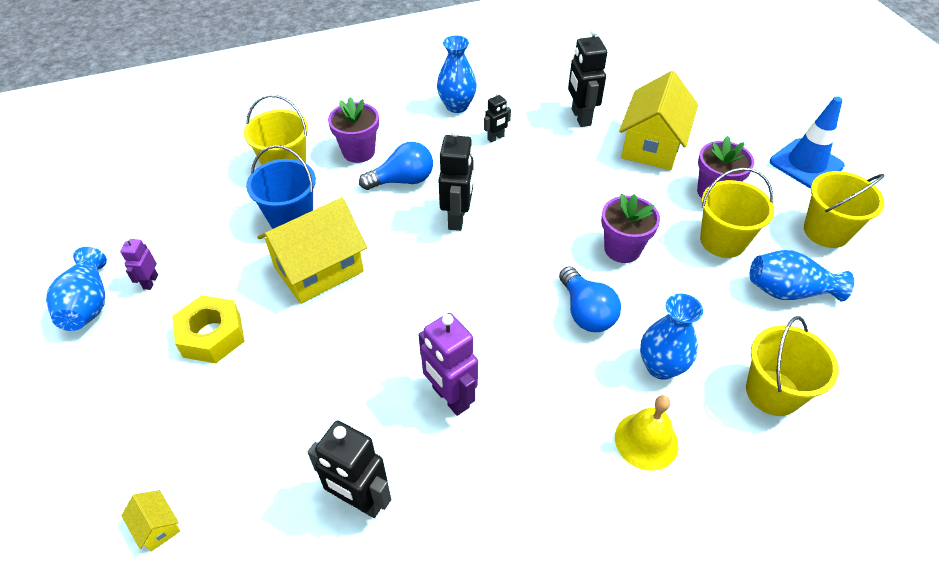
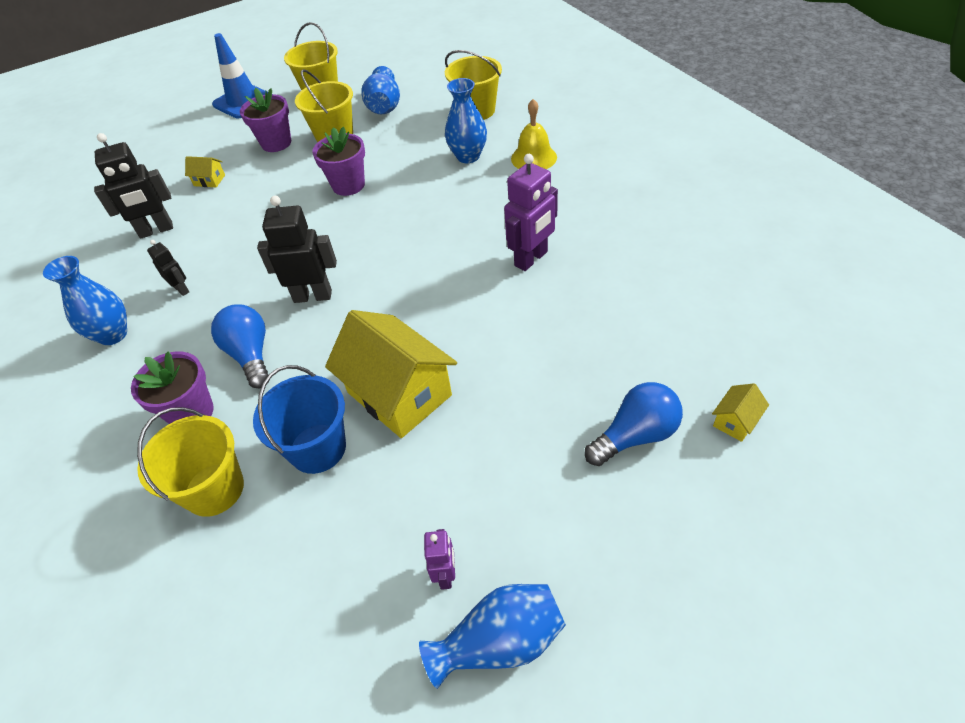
camera: 95 degrees left, 0 degrees up
(150, 282) = (446, 575): purple robot -> purple robot turned 90 degrees counterclockwise
(212, 335) = (513, 464): yellow nut -> none
(360, 501) = (645, 290): black robot -> none
(586, 312) = (423, 197): blue light bulb -> blue light bulb (635, 435)
(652, 145) = (209, 180): yellow house -> yellow house, size x0.42

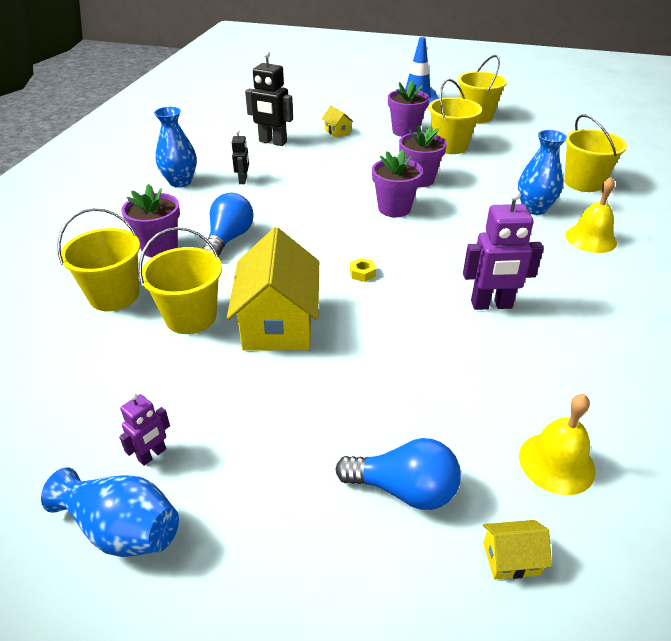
camera: 40 degrees right, 10 degrees down
(313, 296) = (307, 230): black robot -> none
(318, 448) = (191, 317): blue bucket -> yellow bucket
(362, 226) = (394, 208): none -> purple flower pot
(384, 107) = (511, 145): blue vase -> none
(409, 302) = (362, 273): none -> yellow nut
(692, 340) = (556, 463): none -> yellow bell

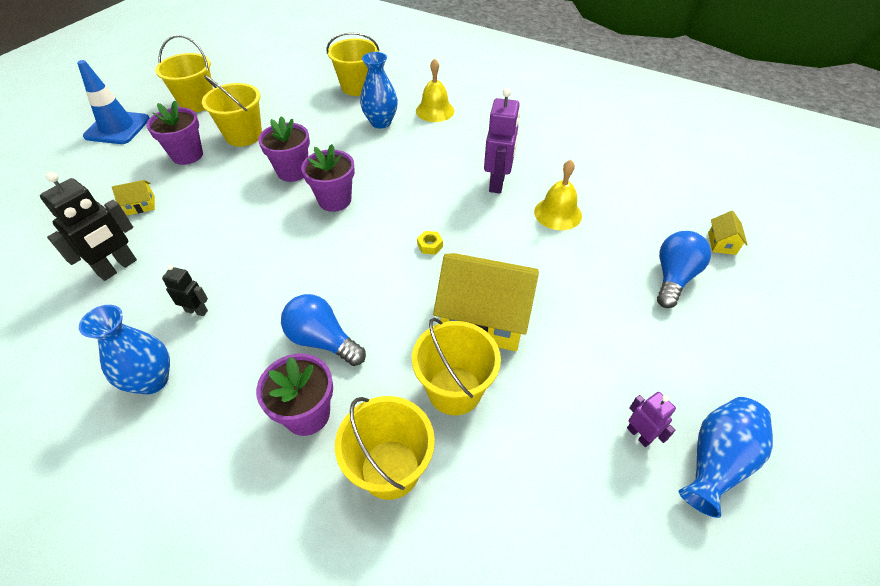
camera: 75 degrees left, 10 degrees up
(556, 463) = (652, 202): yellow bell -> yellow bell (558, 213)

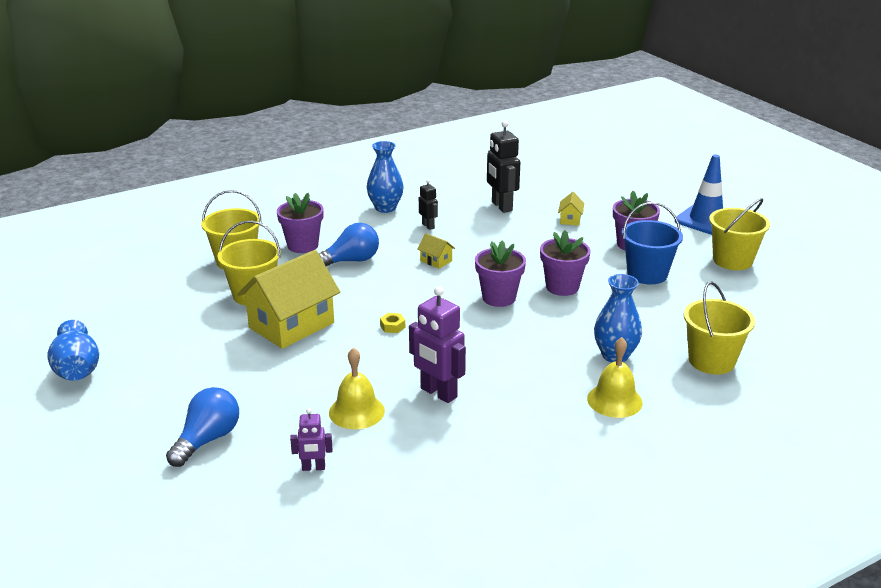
camera: 120 degrees right, 20 degrees down
(197, 311) = (428, 226): black robot -> black robot turned 75 degrees counterclockwise
(244, 135) = (647, 274): yellow bucket -> blue bucket
(639, 435) = (132, 348): purple robot -> purple robot (313, 468)
(673, 277) = (207, 440): blue light bulb -> blue light bulb turned 120 degrees counterclockwise
(721, 243) = (199, 500): yellow house -> yellow house (436, 261)

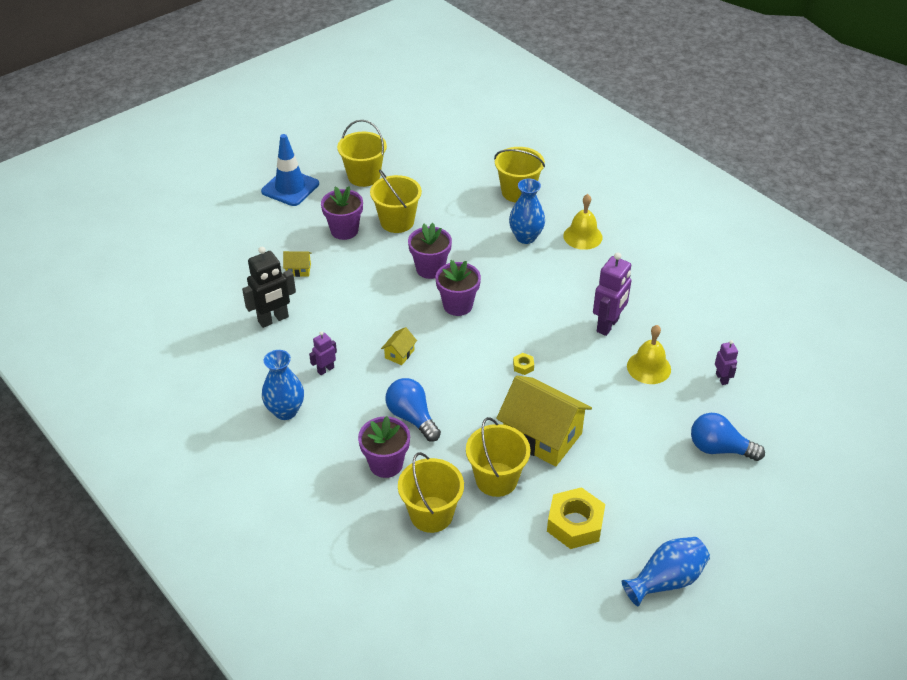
camera: 100 degrees left, 15 degrees up
(176, 329) = (575, 524): none -> yellow nut
(428, 226) = (325, 369): black robot -> purple robot
(647, 274) = (397, 222): blue bucket -> yellow bucket

